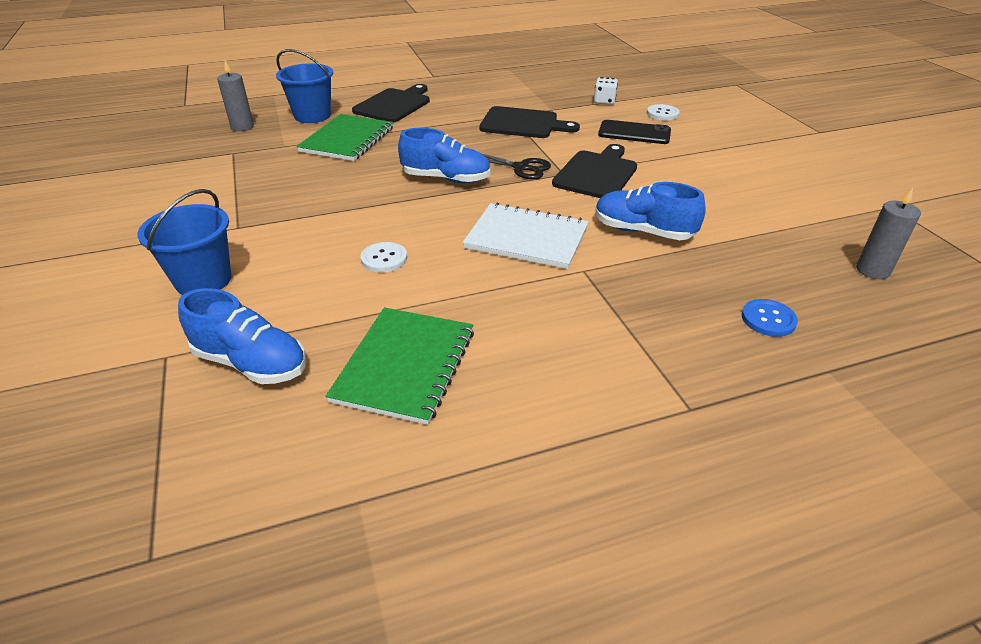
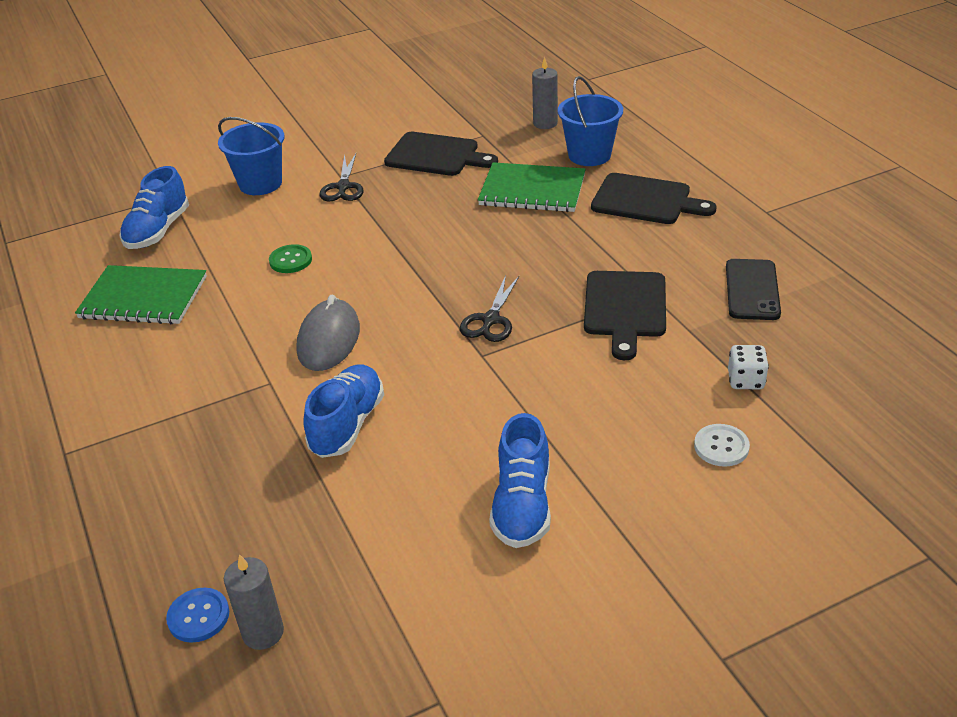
camera: 85 degrees right, 0 degrees up
(261, 226) = (343, 187): none -> black scissors
(384, 259) = (290, 260): white button -> green button
(446, 179) = (451, 270): blue shoe -> blue shoe (522, 505)
(526, 238) = (329, 340): white notebook -> grey mouse
(597, 173) = (488, 383): black cutting board -> black cutting board (436, 155)
(634, 133) = (630, 415): black phone -> black phone (752, 290)
(768, 319) = (175, 517): blue button -> blue button (198, 616)

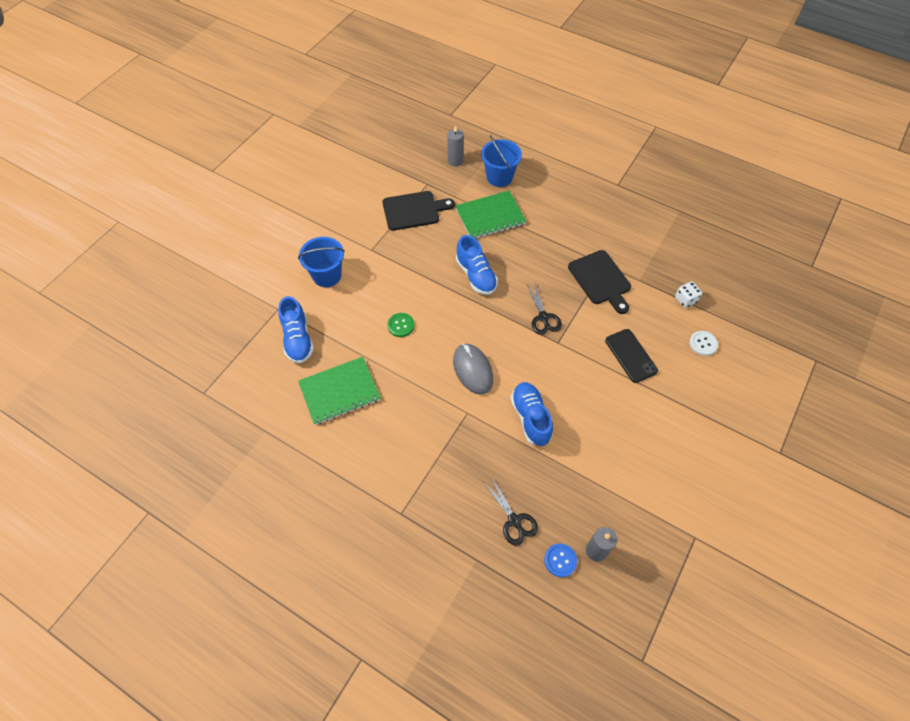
camera: 35 degrees left, 20 degrees up
(343, 187) = (380, 257): black scissors -> black scissors (514, 520)
(522, 505) = (647, 420): blue shoe -> blue shoe (476, 275)
(646, 200) = (554, 200): black cutting board -> none
(752, 290) = (648, 241): black phone -> black phone (631, 355)

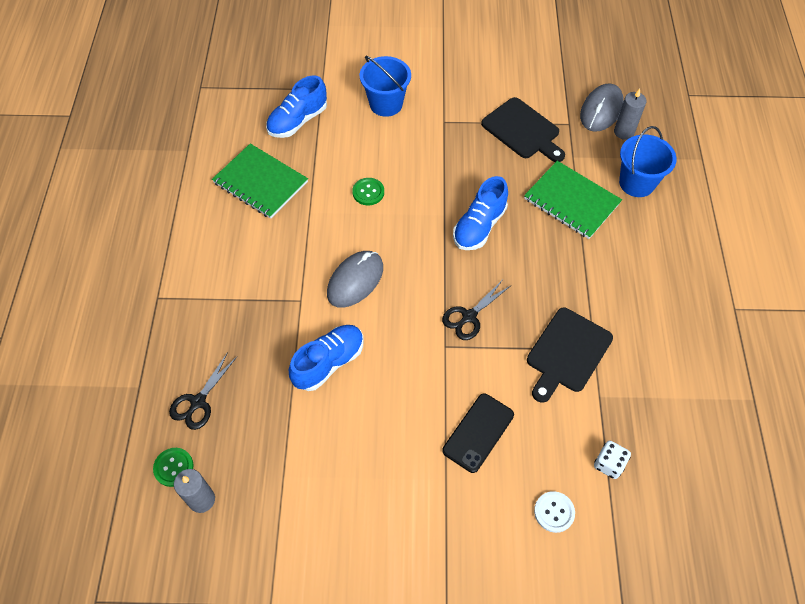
camera: 60 degrees right, 0 degrees up
(429, 162) = (601, 110): none -> grey mouse
(560, 560) = (173, 467): blue button -> green button

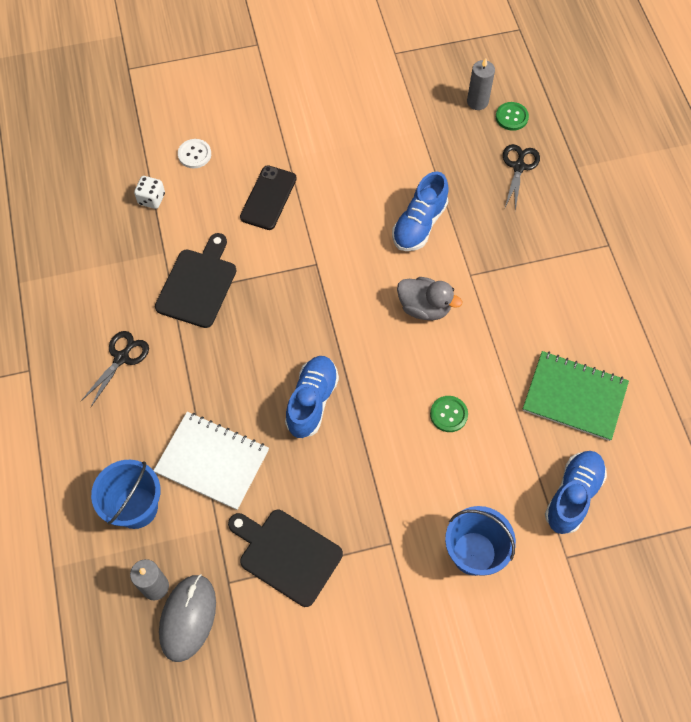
camera: 165 degrees right, 5 degrees up
(355, 280) = (424, 307): grey mouse -> grey duck
(469, 316) = (300, 298): black scissors -> black scissors (121, 358)
(572, 201) = (212, 461): green notebook -> white notebook

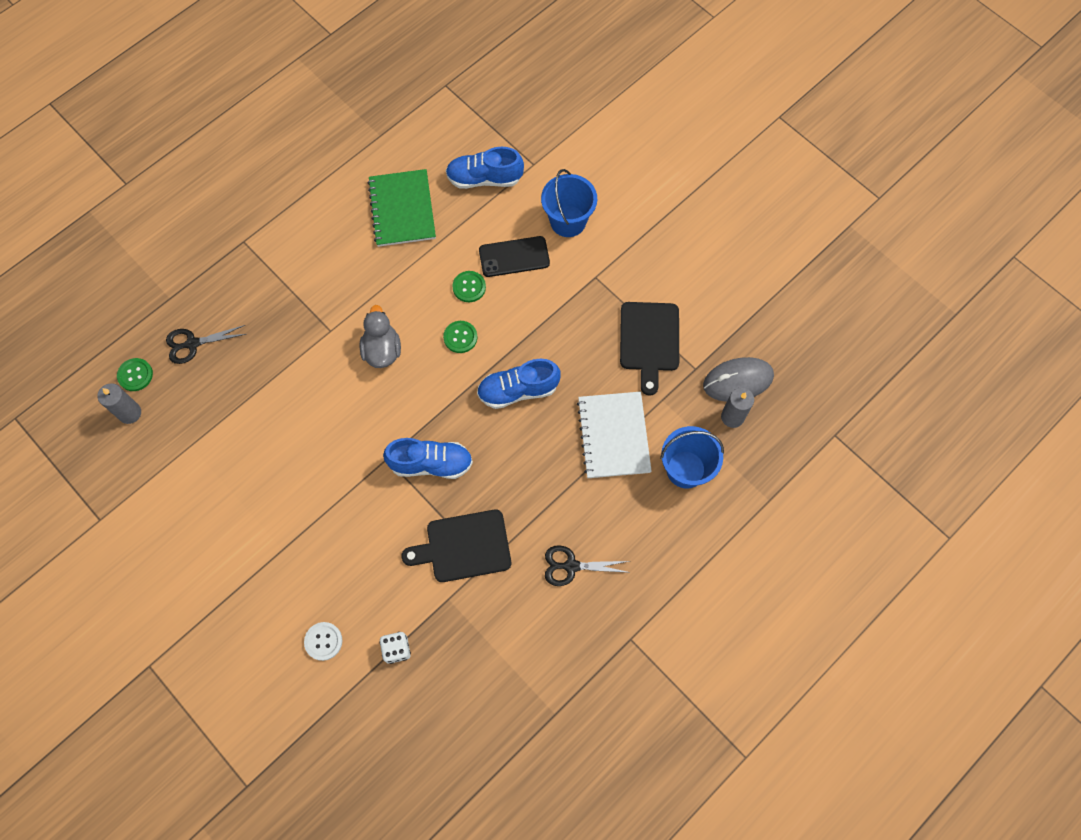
camera: 120 degrees left, 5 degrees up
(268, 198) = (338, 540): black phone -> black phone (514, 257)
(398, 379) = (460, 337): none -> green button
(419, 224) = (299, 395): blue shoe -> blue shoe (431, 463)

